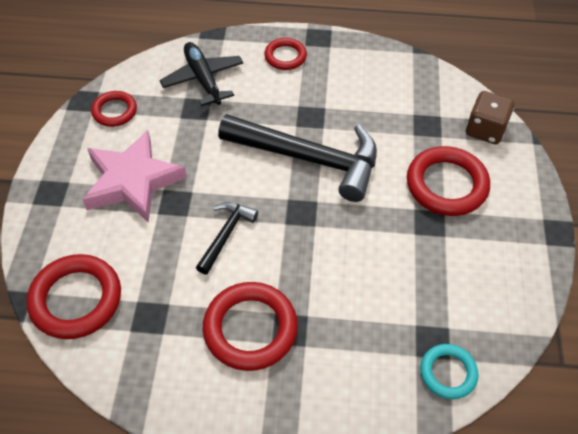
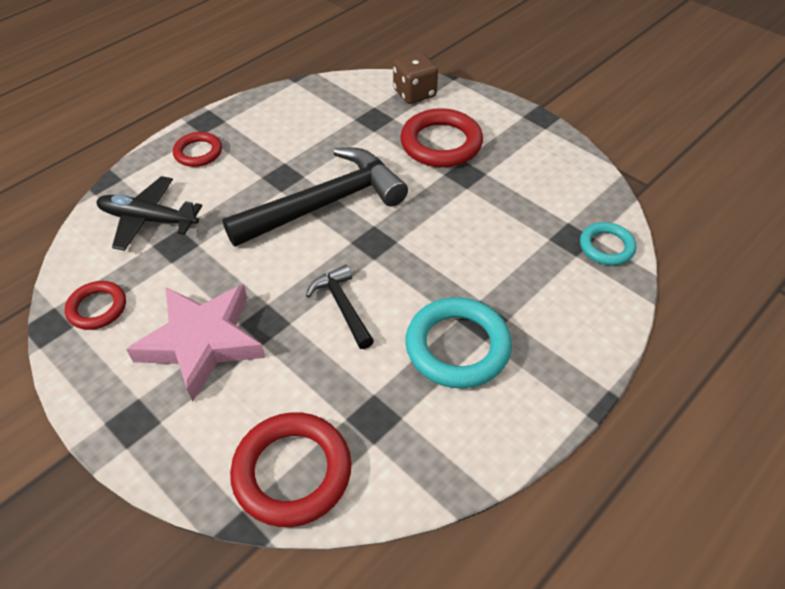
camera: 50 degrees left, 5 degrees down
(250, 329) = (457, 347): red ring -> turquoise ring

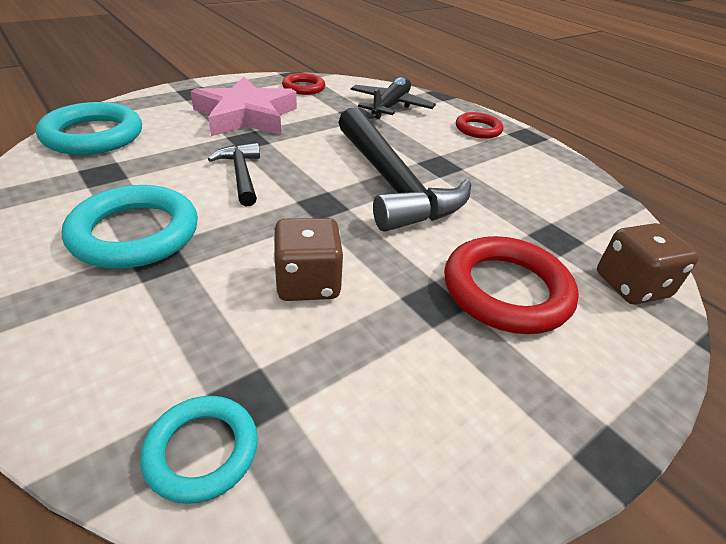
camera: 95 degrees right, 10 degrees down
(292, 472) = (93, 135): red ring -> turquoise ring
(343, 306) = (241, 175): black hammer -> black hammer turned 90 degrees counterclockwise
(472, 232) = (308, 283): none -> brown dice

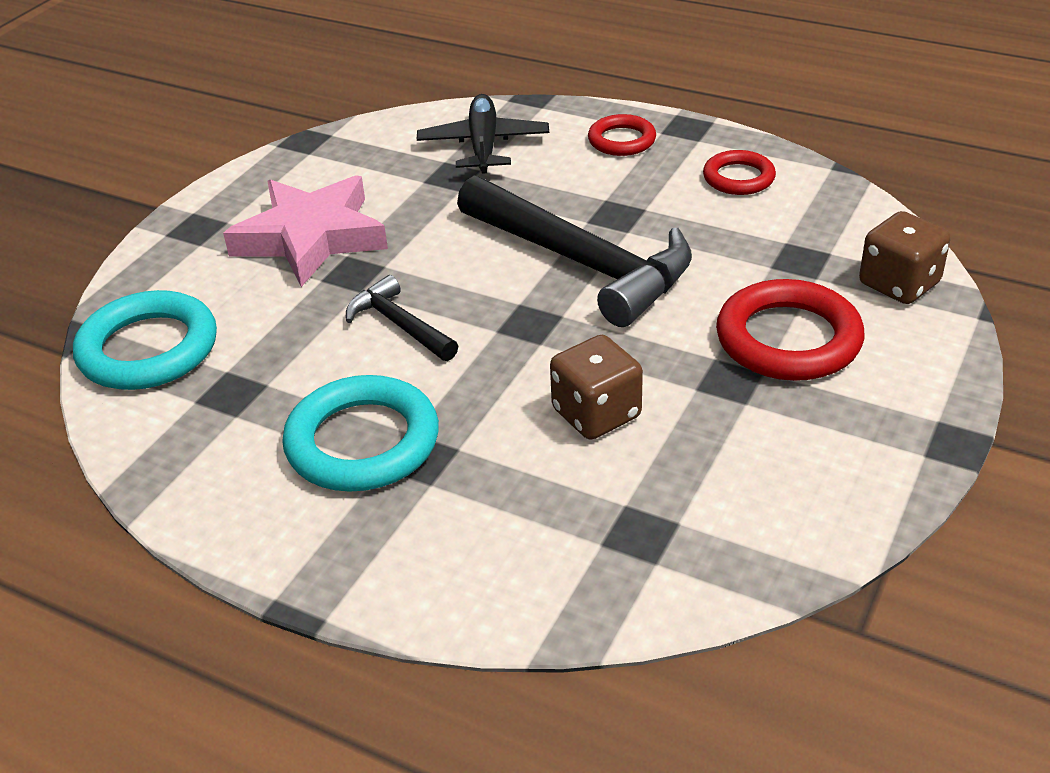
camera: 20 degrees left, 0 degrees up
(202, 451) = (640, 581): turquoise ring -> none
(303, 87) = (338, 158): red ring -> red ring (738, 178)

